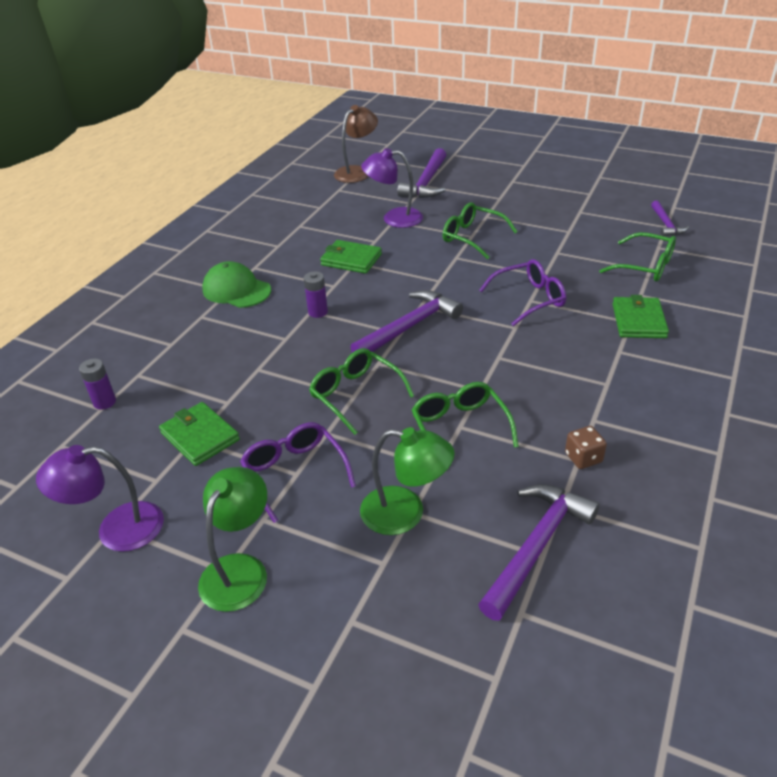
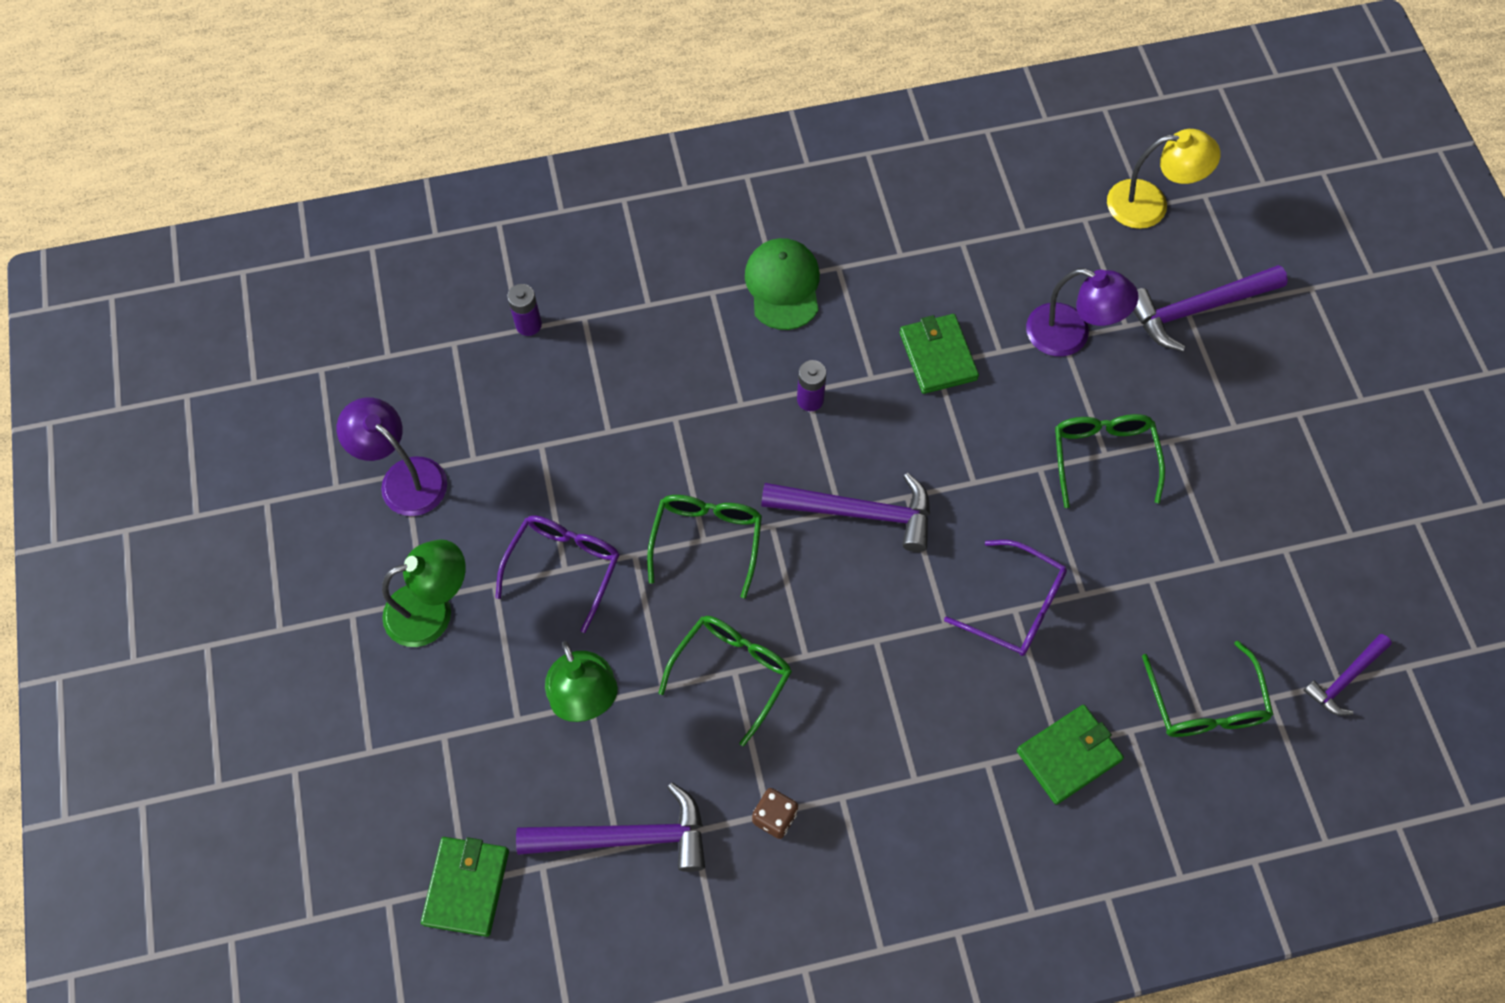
camera: 50 degrees right, 25 degrees up
(200, 436) = (548, 447): green wallet -> green wallet (466, 887)
(357, 172) = (1150, 204): brown lamp -> yellow lamp
(394, 218) = (1070, 335): purple lamp -> purple lamp turned 150 degrees clockwise

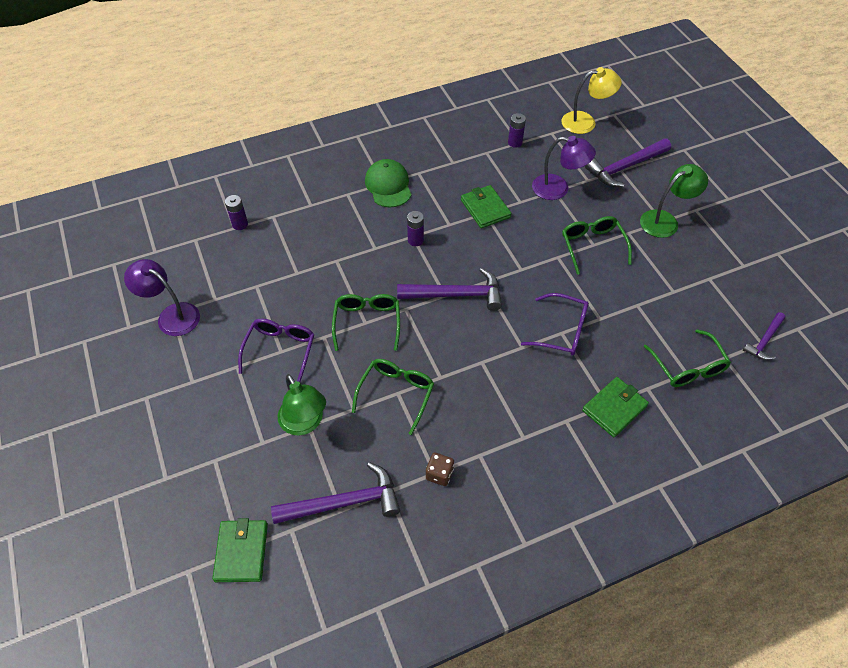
camera: 10 degrees left, 10 degrees down
(432, 610) = (198, 387): green lamp -> green lamp (665, 220)
(1016, 230) = (515, 142): none -> purple battery

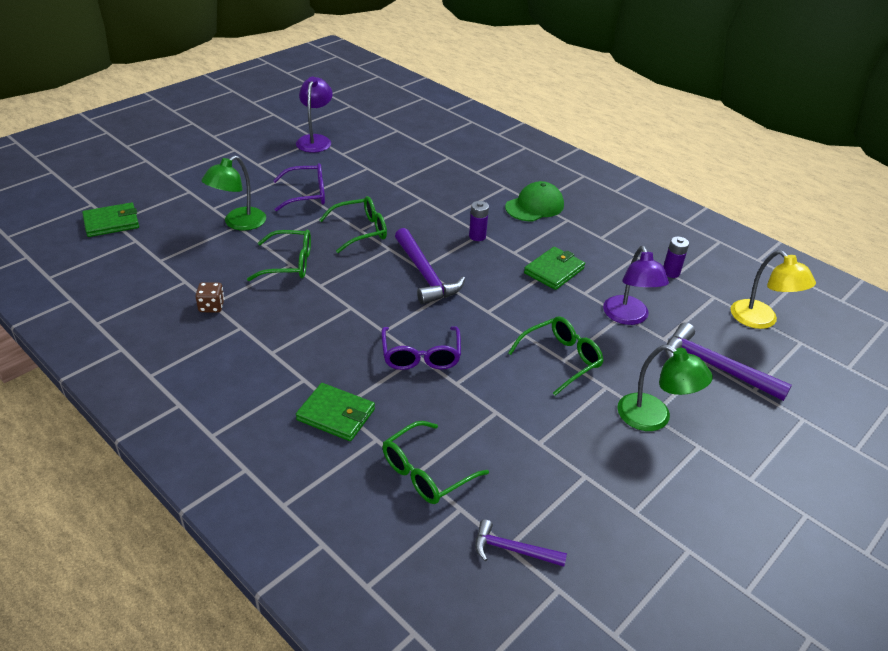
camera: 65 degrees right, 15 degrees down
(240, 224) = (427, 145): purple battery -> none
(344, 502) = (167, 260): purple hammer -> none

